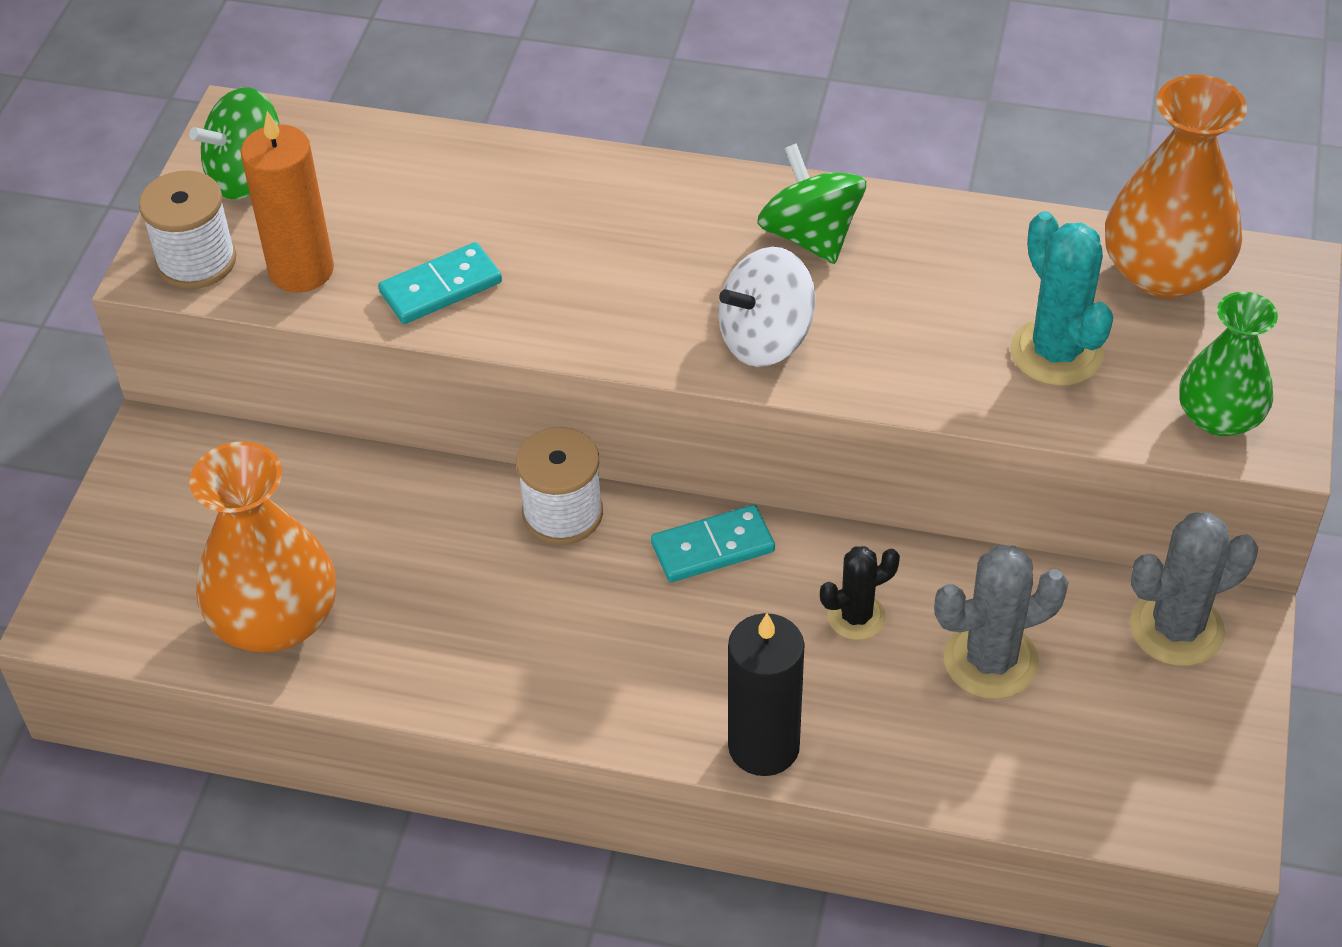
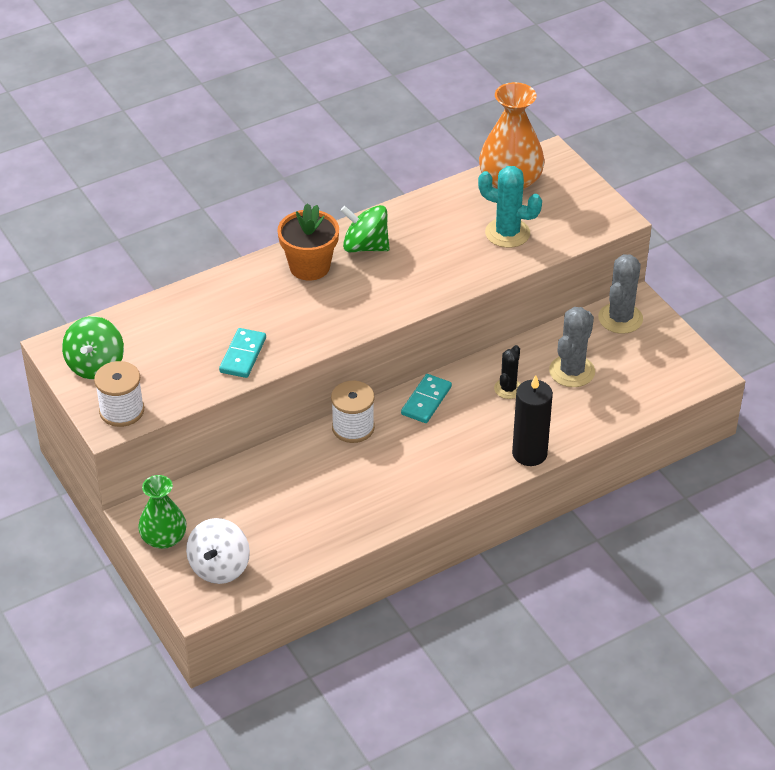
camera: 45 degrees left, 5 degrees down
(275, 619) = (288, 542): orange vase -> none
(301, 270) = (173, 385): orange candle -> none
(693, 216) = (309, 267): none -> orange flower pot
(765, 339) = (397, 294): white spinning top -> white spinning top (219, 567)
(1219, 417) = (588, 221): green vase -> green vase (164, 538)

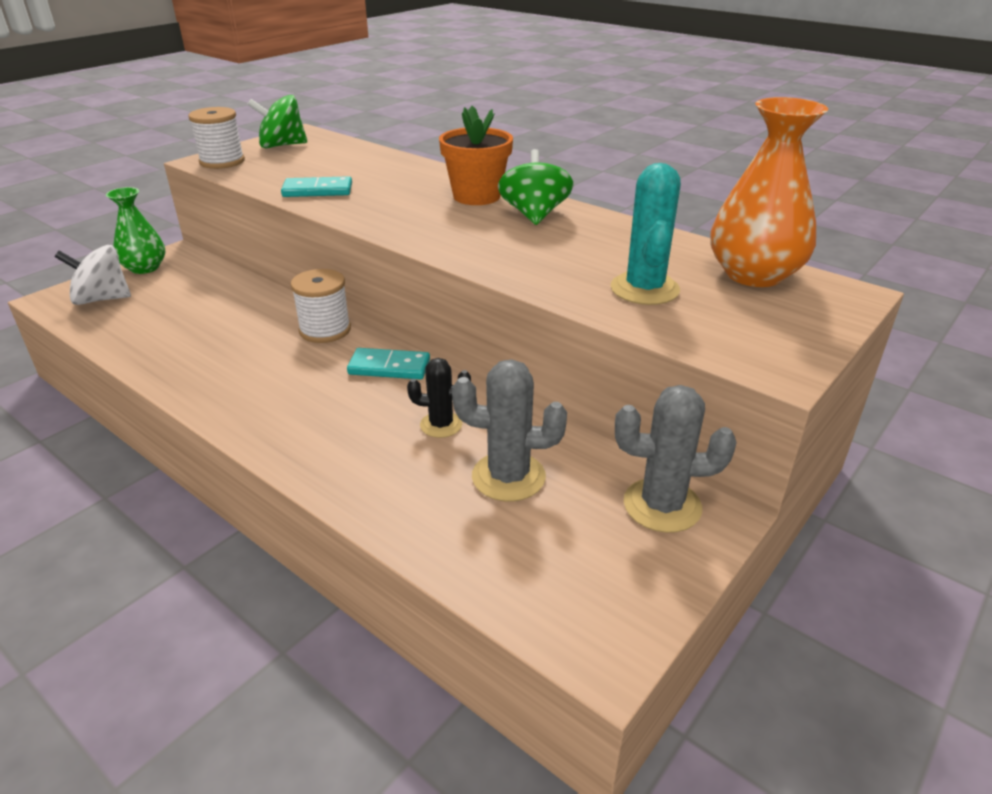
camera: 70 degrees right, 10 degrees down
(529, 453) = (316, 469): black candle -> none

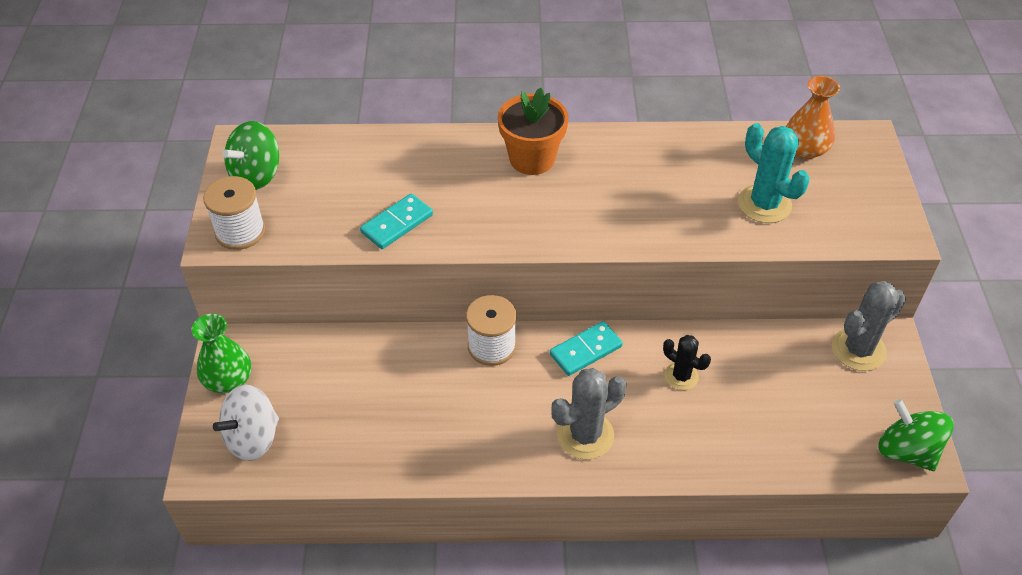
camera: 40 degrees left, 15 degrees up
(441, 425) = (681, 376): black cactus -> black cactus turned 75 degrees clockwise
(508, 477) = (765, 387): grey cactus -> grey cactus (585, 435)
(534, 215) = (603, 160): green spinning top -> green spinning top (906, 451)
(754, 274) = (804, 149): orange vase -> orange vase, size x0.65

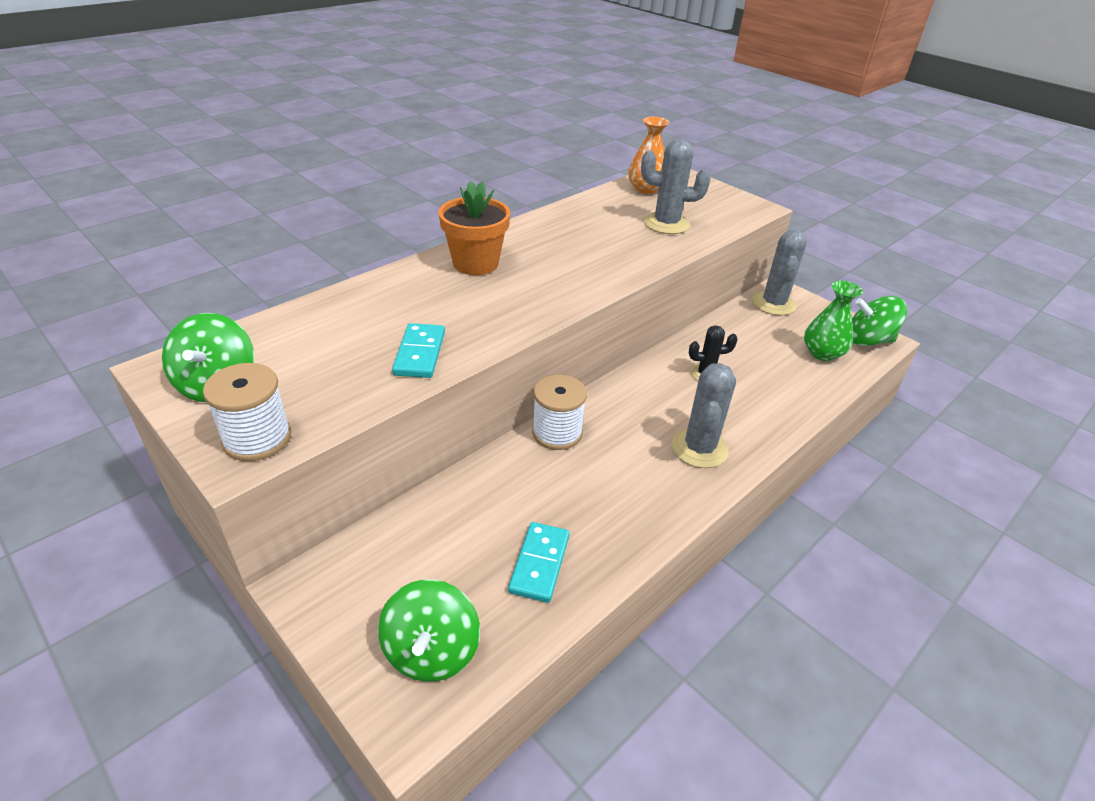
camera: 45 degrees left, 10 degrees down
(228, 380) = (340, 617): green vase -> green vase (822, 353)
(253, 438) = (431, 651): white spinning top -> green spinning top
(586, 350) = (627, 395): turquoise domino -> turquoise domino (539, 564)
(764, 204) = (666, 224): turquoise cactus -> grey cactus

